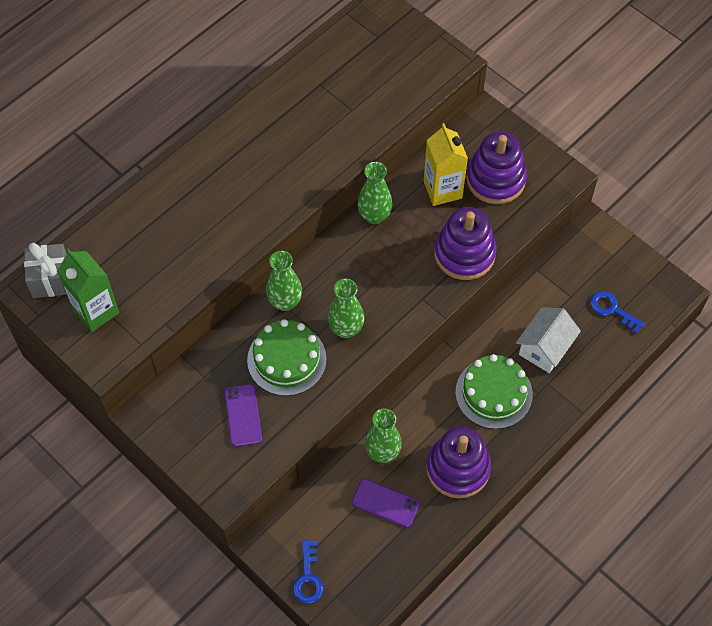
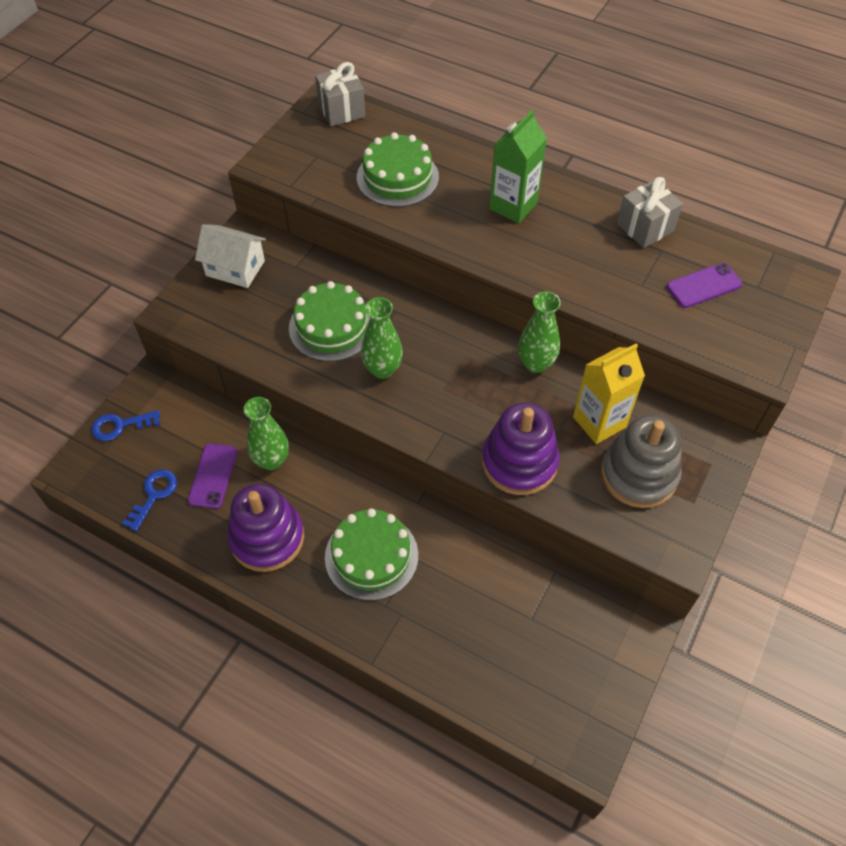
camera: 75 degrees right, 5 degrees down
(96, 311) = (317, 147): green carton -> green carton (513, 206)
(164, 252) = (397, 177): none -> green cake
(243, 415) = (259, 306): purple phone -> purple phone (704, 286)
(285, 302) = (399, 310): green vase -> none
(292, 87) = (645, 227): none -> grey gift
(495, 179) = (638, 474): purple stacking toy -> grey stacking toy
(545, 348) = (448, 602): white house -> white house (235, 268)
(612, 310) = (529, 674): blue key -> blue key (154, 495)

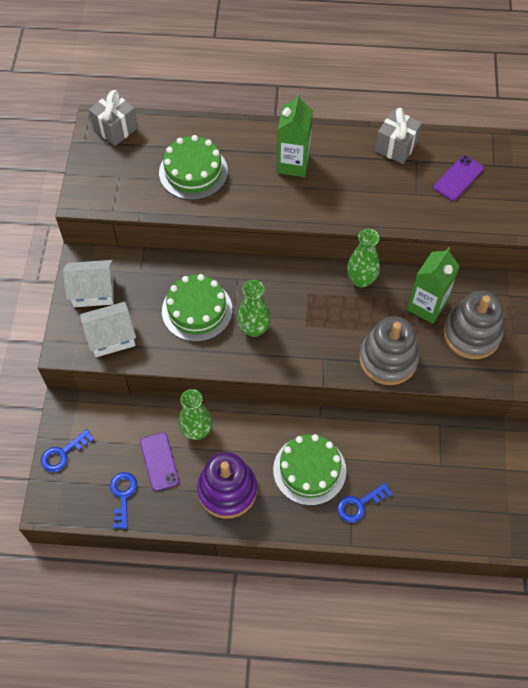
camera: 25 degrees left, 5 degrees up
(225, 320) = (111, 337): none -> white house
(408, 621) = (360, 504): none -> blue key
(519, 462) = (388, 359): purple stacking toy -> grey stacking toy
(599, 422) = (427, 306): yellow carton -> green carton

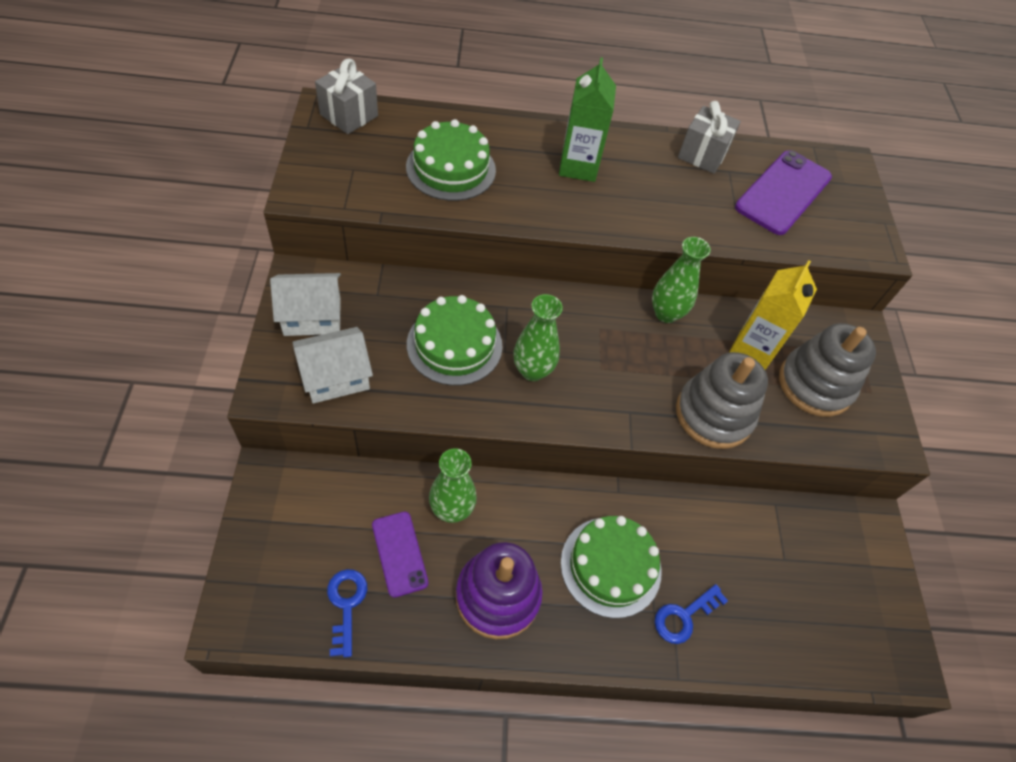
camera: 10 degrees left, 5 degrees down
(63, 453) = (259, 541): blue key -> none
(427, 306) = (753, 348): green carton -> yellow carton
(458, 178) = (783, 193): purple phone -> purple phone, size x1.68

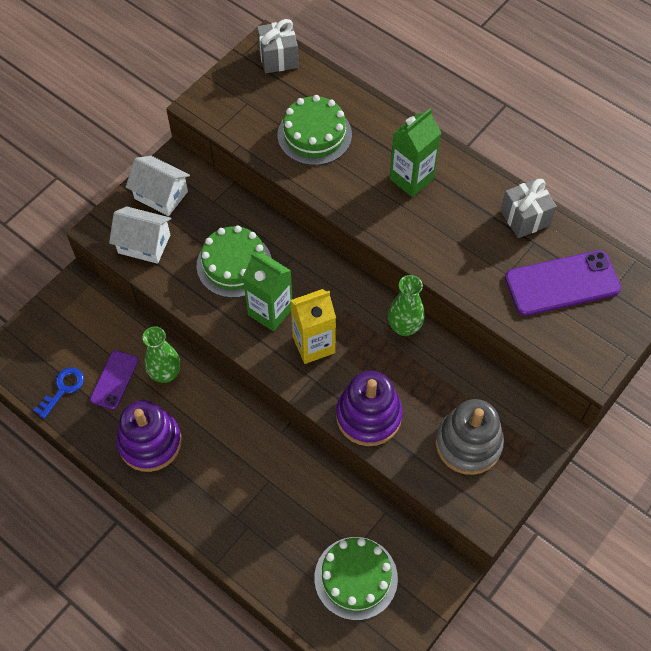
camera: 45 degrees right, 5 degrees up
(532, 370) = (270, 311): green vase -> green carton
(610, 566) = (233, 473): green cake -> green cake (356, 578)
(684, 616) = (253, 533): blue key -> none
(713, 414) = (368, 416): grey stacking toy -> purple stacking toy
(753, 348) = (446, 390): yellow carton -> yellow carton (313, 345)

